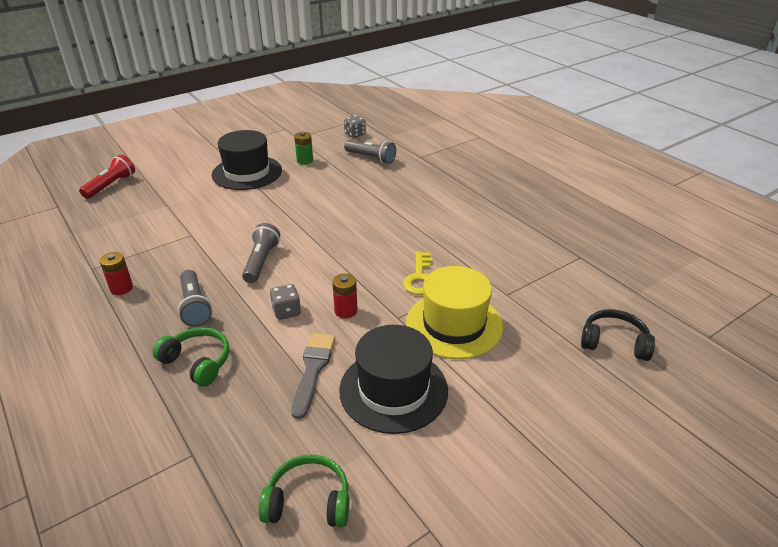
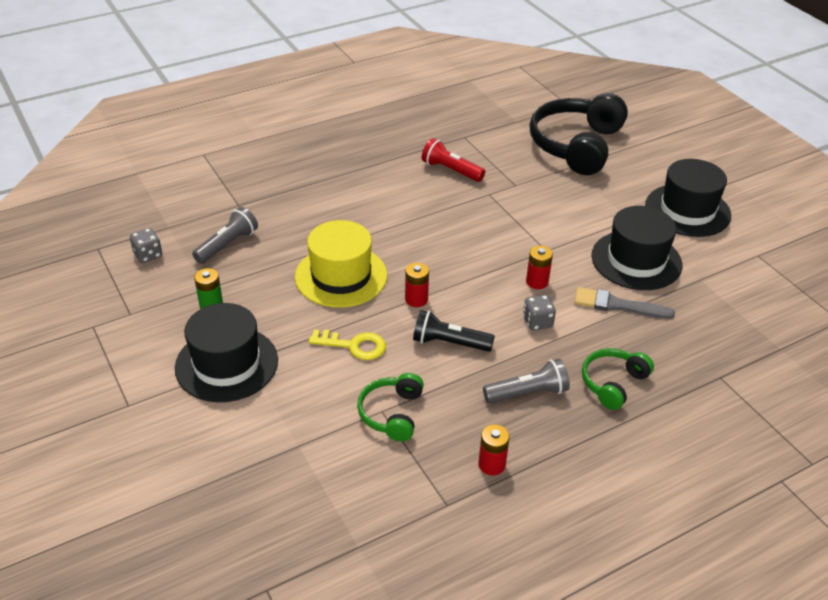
camera: 85 degrees left, 5 degrees up
(111, 185) = (216, 527): red flashlight -> red flashlight (450, 170)
(261, 261) = (449, 343): grey flashlight -> black flashlight
(308, 501) = (749, 310): green headphones -> green headphones (391, 413)
(315, 242) = (416, 299): none -> red battery
(420, 278) = (488, 231): yellow key -> yellow key (354, 346)
(454, 324) = (556, 219): yellow hat -> yellow hat (341, 276)
(513, 451) = (687, 210): none -> black hat
(614, 342) = (576, 145): black headphones -> black headphones, size x1.96

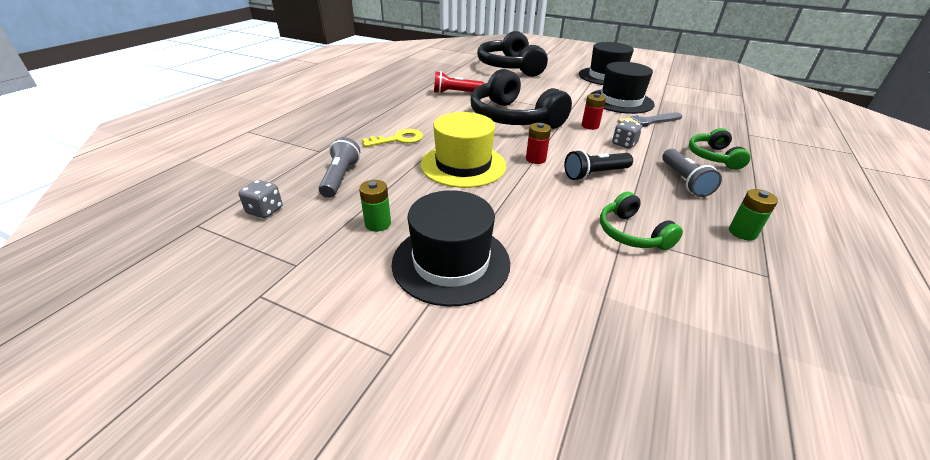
camera: 35 degrees left, 5 degrees down
(354, 346) = (537, 202): yellow key -> yellow key (398, 139)
(466, 235) = (513, 118): none -> black headphones
(491, 464) = (742, 232): red battery -> green battery
(528, 393) = (684, 181): grey flashlight -> grey flashlight turned 135 degrees clockwise

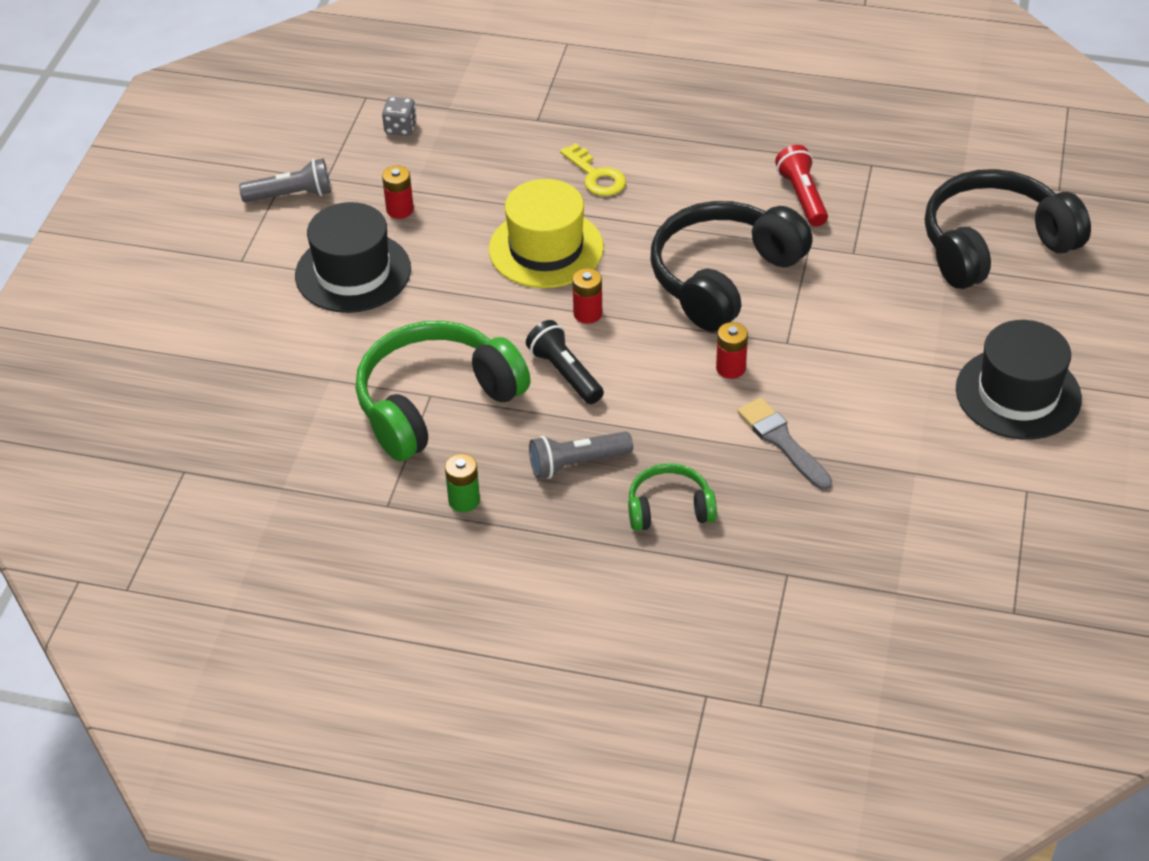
camera: 80 degrees right, 10 degrees up
(340, 177) = (480, 156): grey flashlight -> grey flashlight (291, 195)
(378, 224) = (400, 210): green battery -> red battery
(620, 101) = (871, 410): black hat -> none
(624, 144) = (676, 407): grey dice -> none
(631, 233) = (435, 402): green headphones -> green headphones, size x1.96

